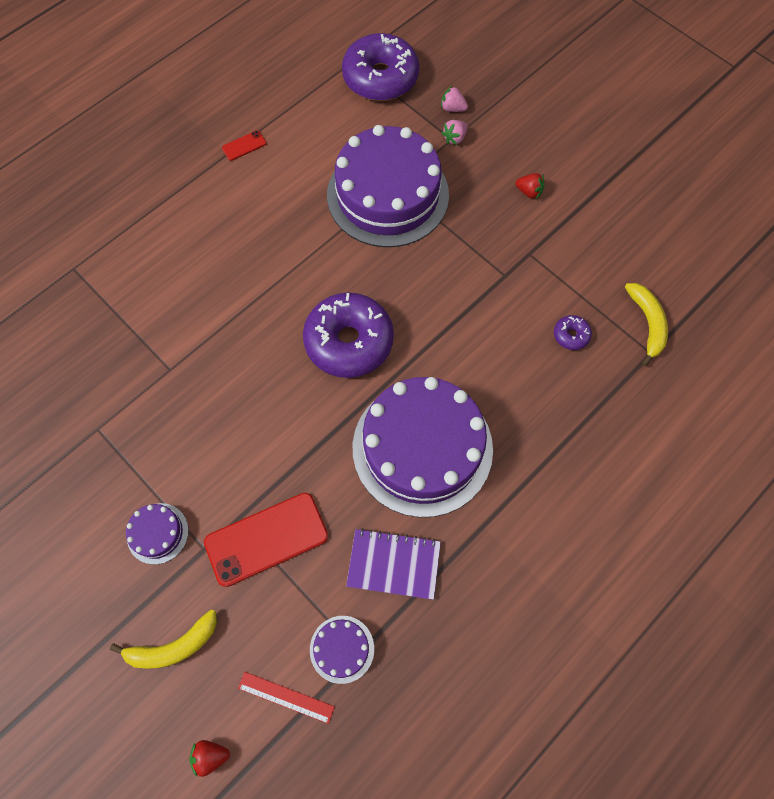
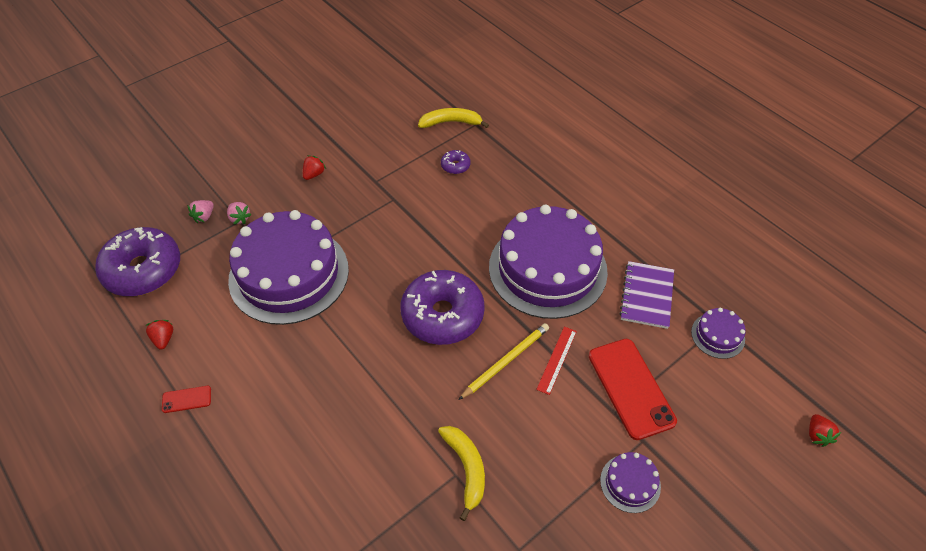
camera: 85 degrees left, 15 degrees down
(173, 646) = (733, 466): yellow banana -> yellow banana (466, 469)
(244, 145) = (186, 399): red phone -> red phone turned 75 degrees counterclockwise
(286, 697) = (761, 377): red ruler -> red ruler (557, 360)
(294, 408) = (506, 361): none -> yellow pencil
(305, 113) = (163, 339): none -> red strawberry

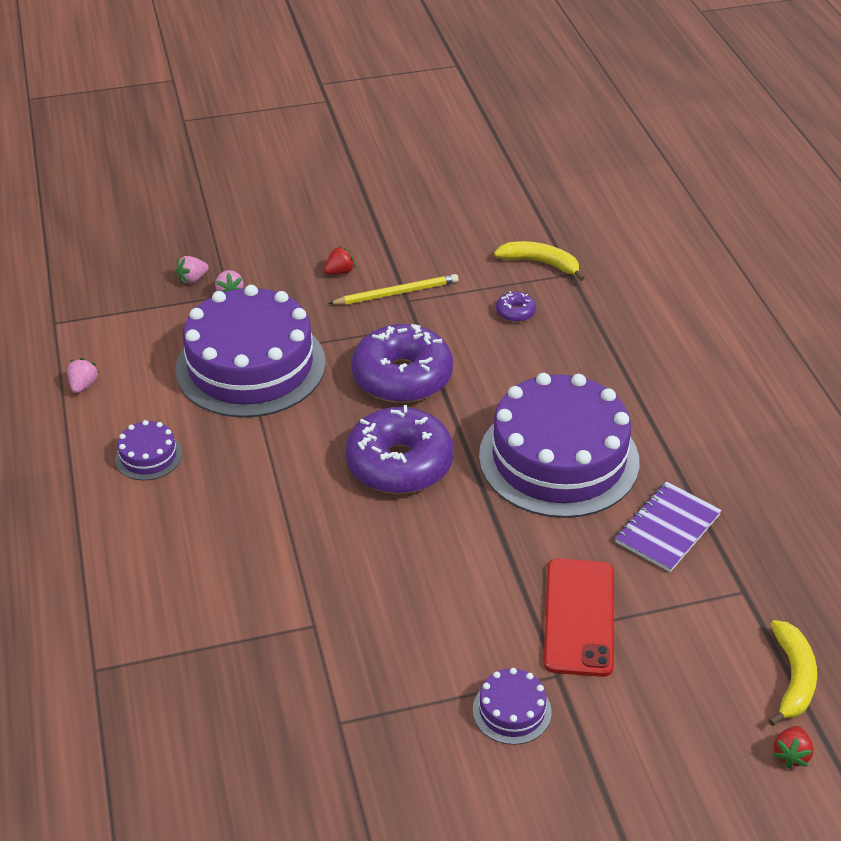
camera: 25 degrees right, 10 degrees down
(143, 270) = (99, 312): purple donut -> purple donut (402, 377)
(163, 339) = (83, 385): red strawberry -> pink strawberry
(186, 399) = (74, 450): red phone -> none
(466, 469) = (329, 624): yellow banana -> yellow banana (793, 678)
(506, 361) = (444, 536): yellow pencil -> yellow pencil (396, 293)
(557, 360) = (506, 556): red ruler -> none
(717, 335) = (732, 602): purple cake -> purple cake (148, 456)

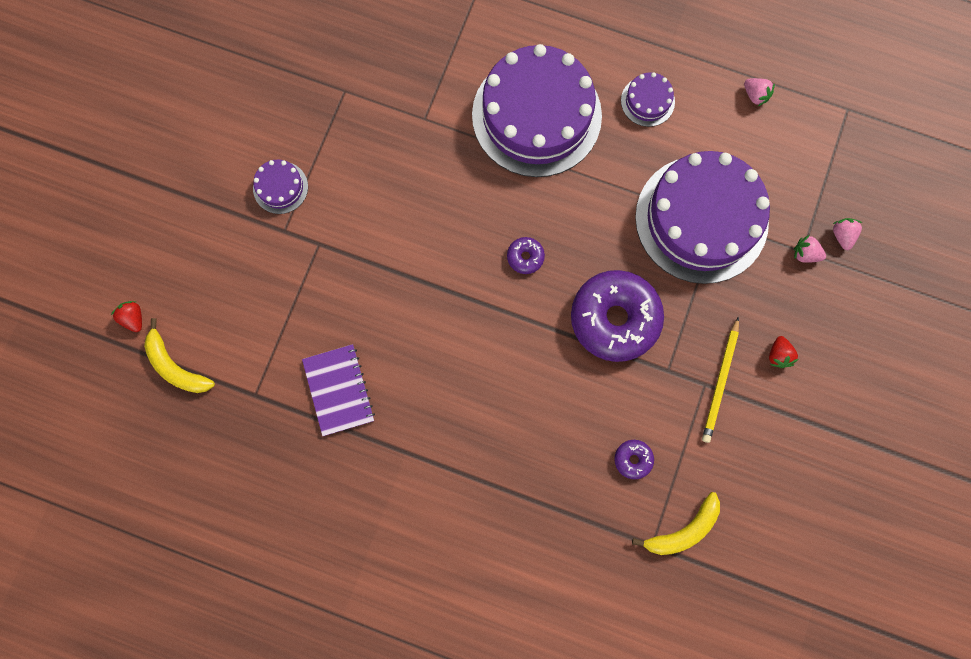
camera: 125 degrees right, 35 degrees up
(399, 464) = (525, 257): purple donut -> purple donut, size x0.42
(559, 458) = (453, 369): purple cake -> purple cake (536, 115)
(579, 617) = (314, 276): red phone -> none

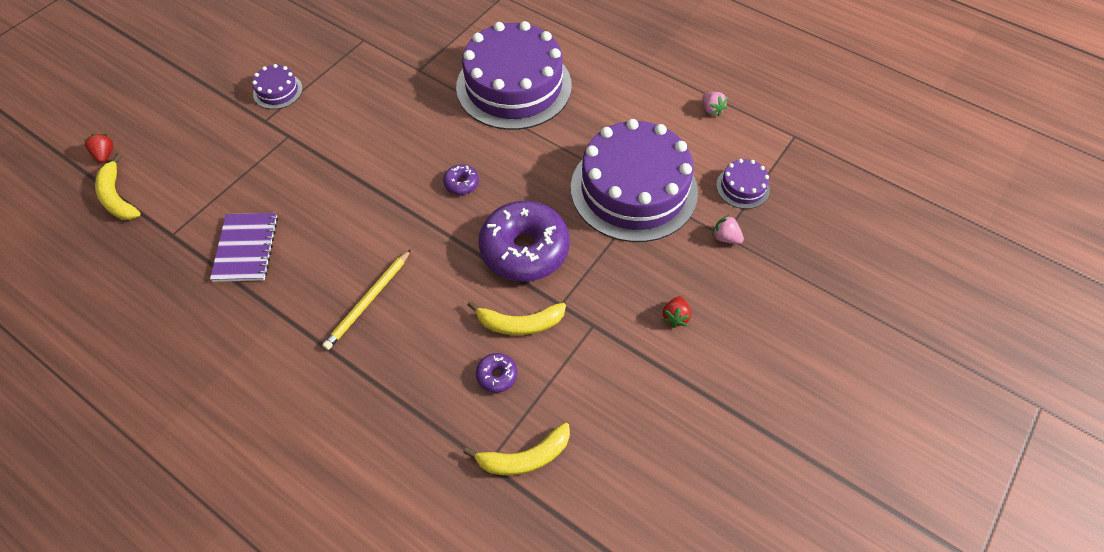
camera: 15 degrees right, 20 degrees down
(636, 401) = (519, 323): none -> yellow banana
(647, 101) = (614, 95): purple cake -> purple cake (742, 187)
(720, 382) = (609, 327): yellow pencil -> yellow pencil (368, 301)
(842, 235) = (766, 231): pink strawberry -> none

